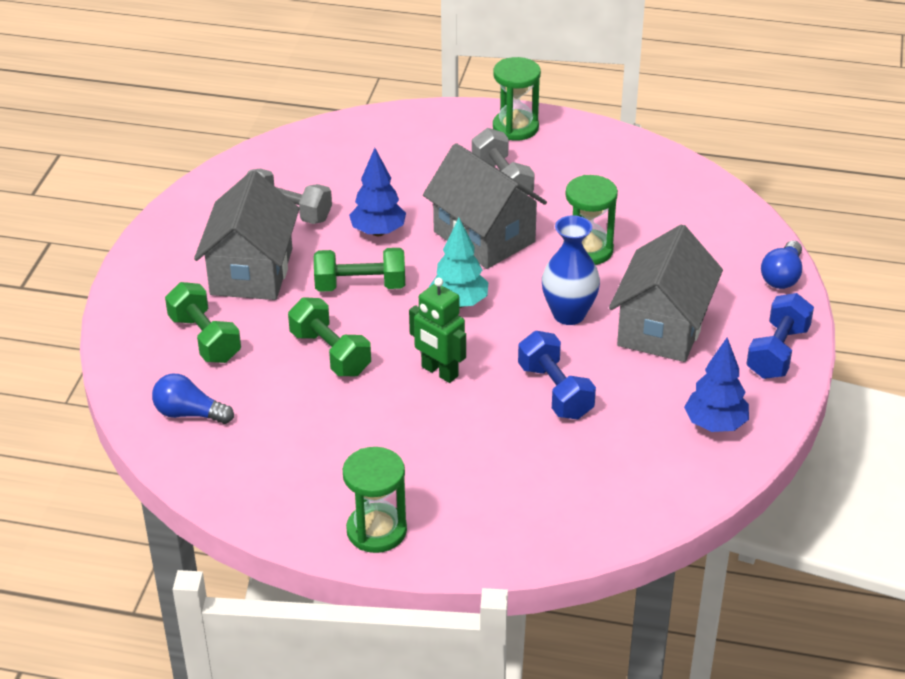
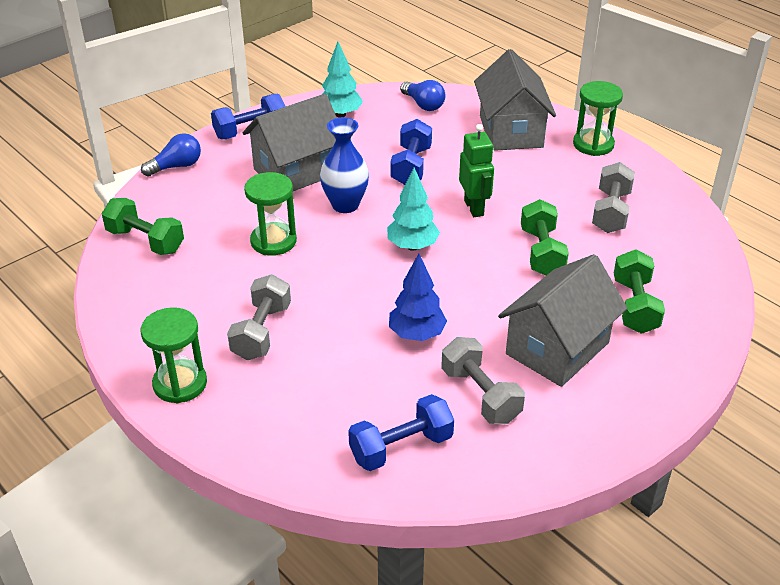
camera: 145 degrees left, 0 degrees up
(189, 414) = (678, 255): blue light bulb -> blue light bulb (423, 104)
(291, 436) = (611, 212): none -> grey dumbbell
(317, 159) = (401, 447): none -> blue dumbbell
(360, 286) = (475, 293): green dumbbell -> green dumbbell (145, 241)
(484, 237) = (336, 288): grey house -> grey house (511, 131)
(715, 425) = (340, 114): blue tree -> turquoise tree

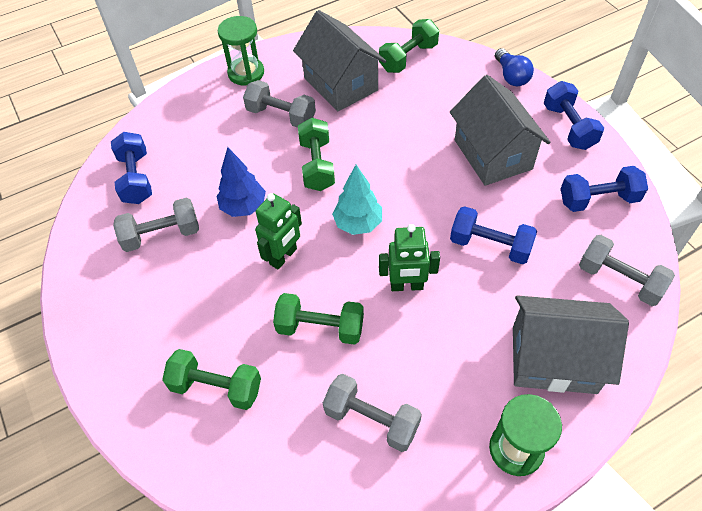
camera: 105 degrees right, 15 degrees up
(273, 241) = (389, 130): green hourglass -> none
(339, 287) = (317, 165): none -> green dumbbell
(340, 114) = (598, 200): turquoise tree -> blue dumbbell
(345, 205) = (432, 183): blue vase -> none
(423, 104) = (619, 280): blue light bulb -> grey dumbbell
(472, 290) = (283, 257): none -> green robot
(557, 348) = (188, 302): grey house -> grey house (340, 84)

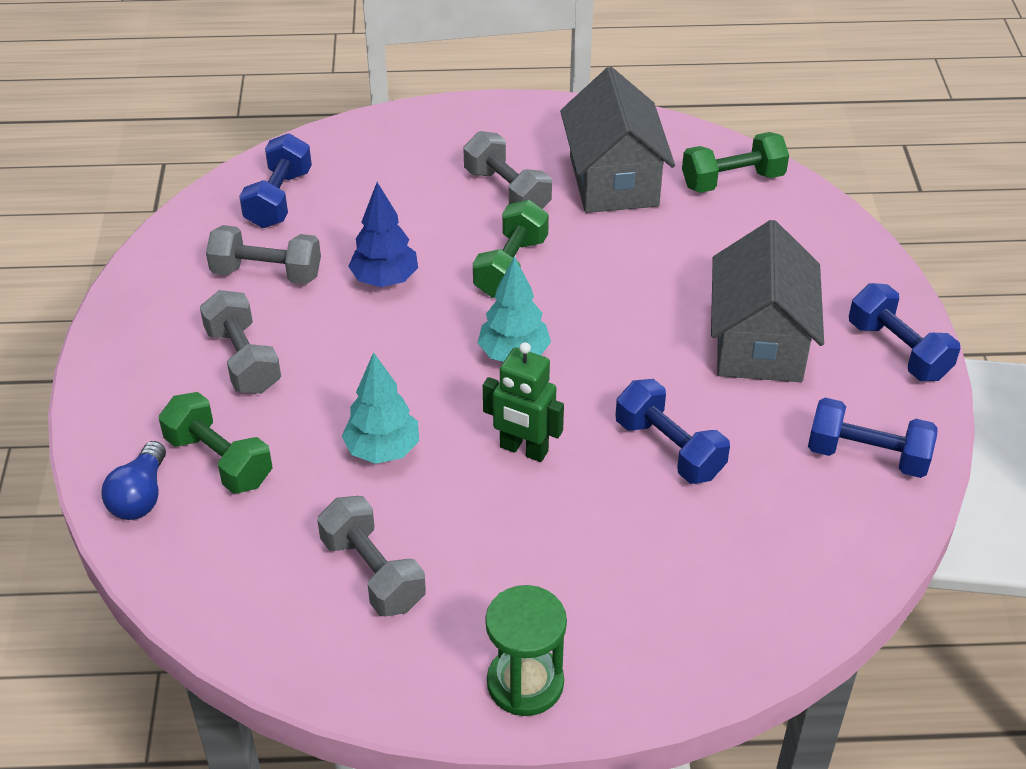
camera: 25 degrees right, 10 degrees down
(246, 73) = (498, 124): green hourglass -> none
(283, 257) = (394, 355): green robot -> none
(320, 328) = (383, 450): green dumbbell -> turquoise tree
(511, 76) = (865, 256): blue light bulb -> blue light bulb (140, 496)
(553, 359) = (651, 611): grey house -> none
(568, 127) = (898, 350): blue dumbbell -> blue dumbbell turned 45 degrees counterclockwise
(619, 280) = (817, 561): grey dumbbell -> grey dumbbell (243, 360)

